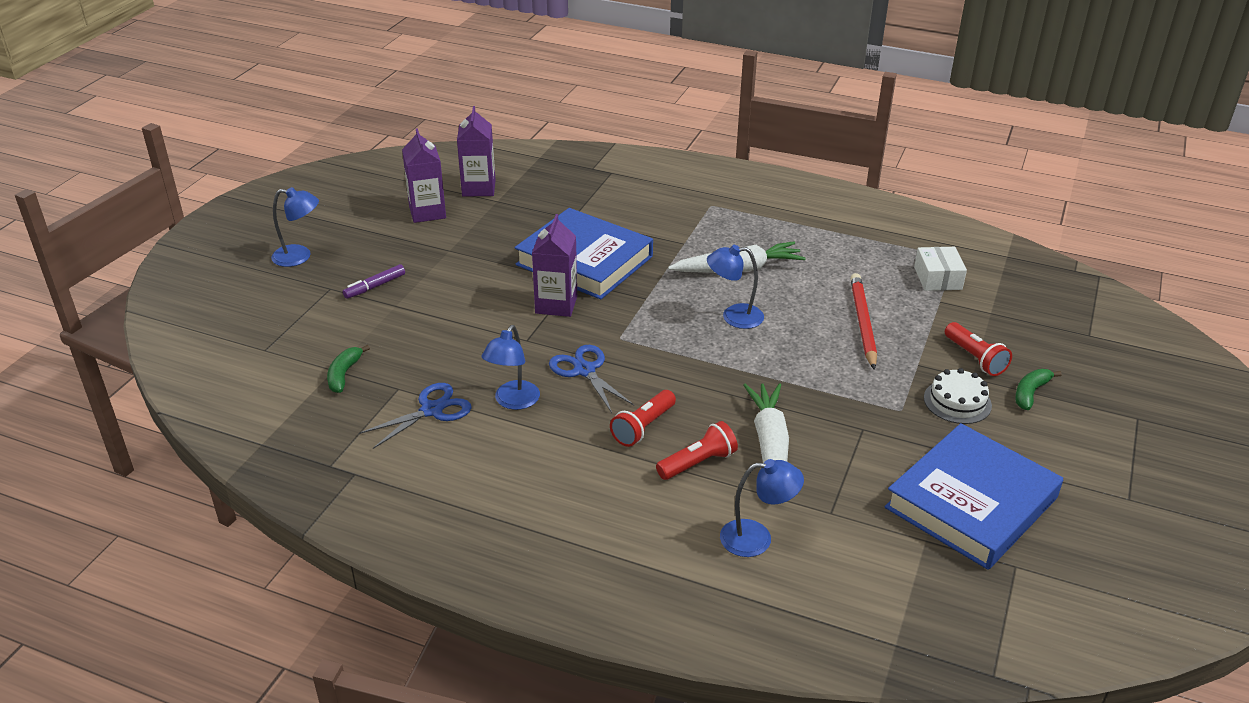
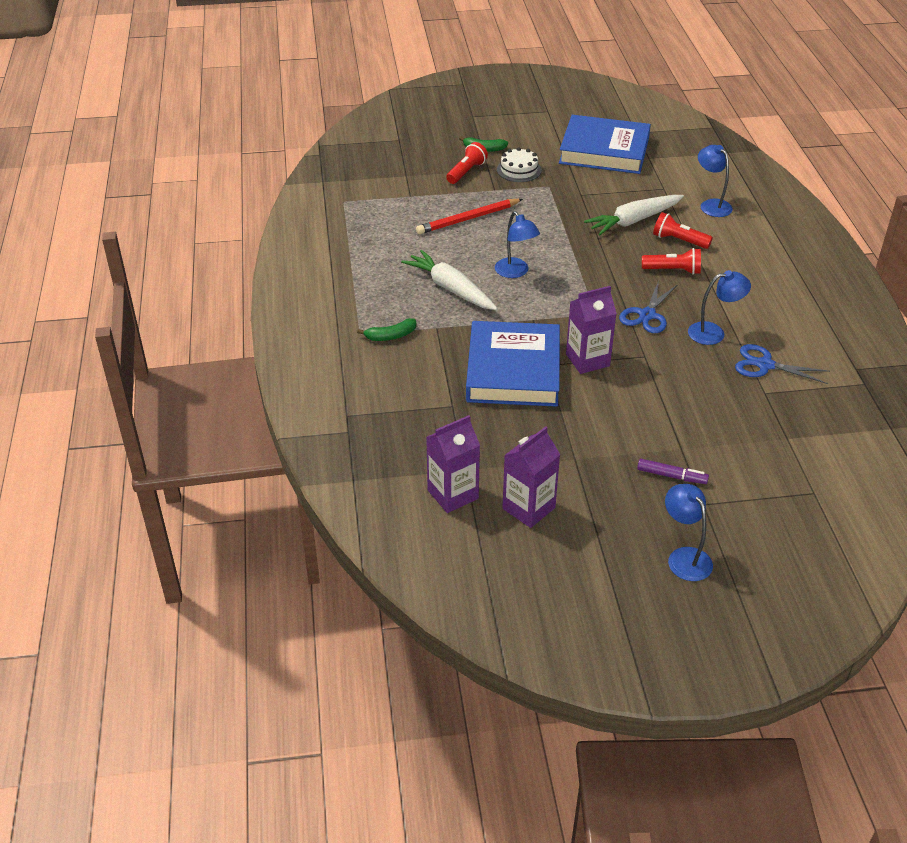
camera: 120 degrees left, 5 degrees up
(344, 374) = (785, 429): green banana -> green banana (391, 336)
(937, 278) = (380, 202): white box -> none

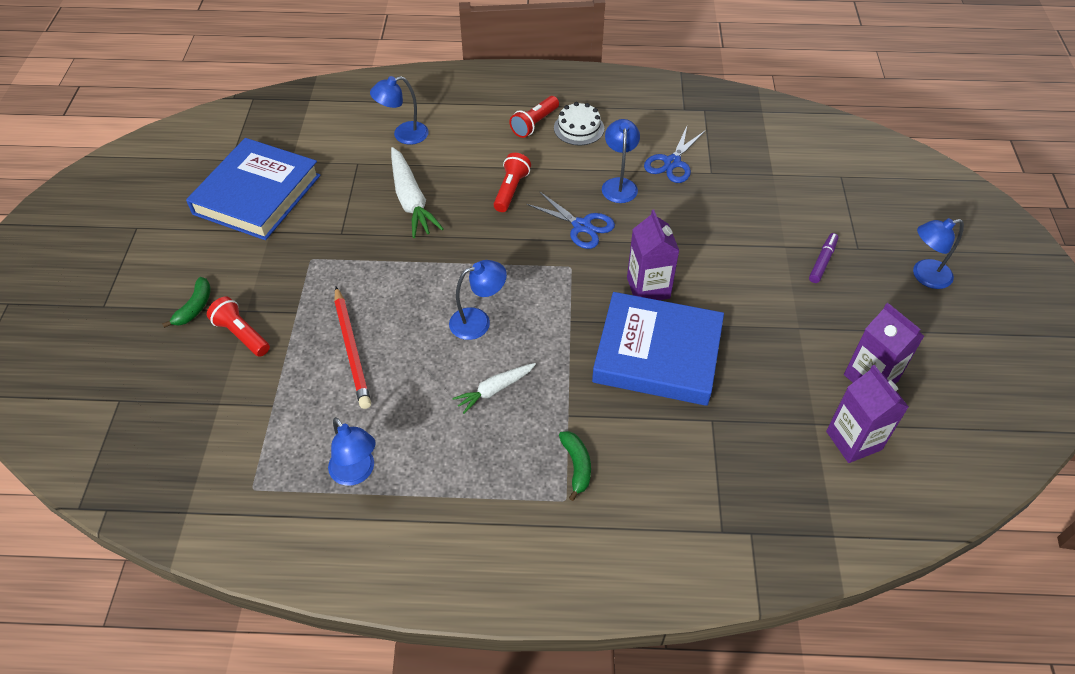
camera: 80 degrees left, 10 degrees up
(364, 239) = (356, 473): none -> blue lamp
(450, 288) = (494, 390): white carrot -> white carrot, size x0.60
(519, 170) = (262, 280): white cake -> white cake (579, 128)
(679, 240) = (459, 174): red flashlight -> red flashlight (534, 124)

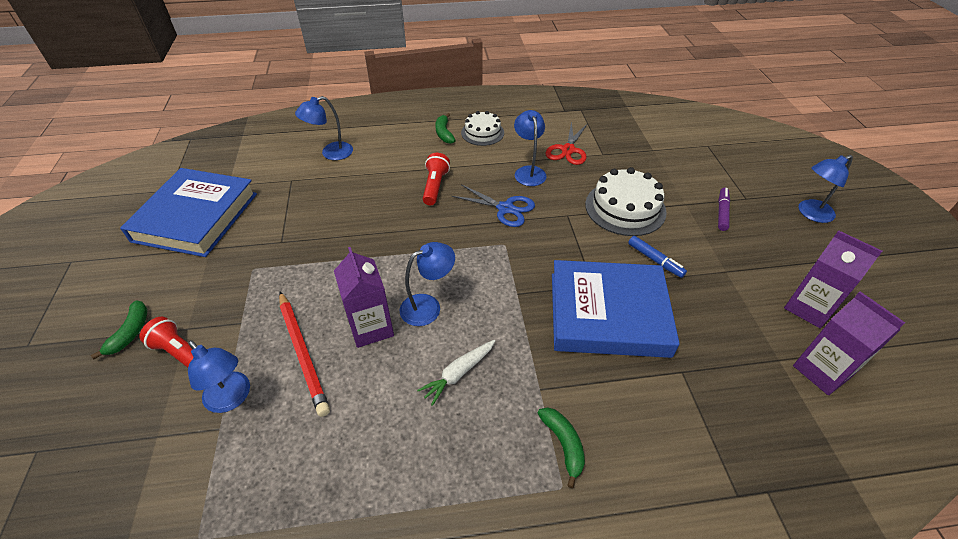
camera: 10 degrees left, 5 degrees down
(356, 473) = (322, 495): blue lamp -> blue lamp (232, 398)
(411, 200) = (345, 205): white carrot -> none
(534, 124) = (444, 133): red flashlight -> green banana
(648, 288) = (580, 254): purple carton -> purple carton (371, 327)
(672, 162) = (568, 150): blue scissors -> red scissors
(714, 242) = (625, 208): none -> white cake
(726, 305) = (655, 260): none -> blue marker

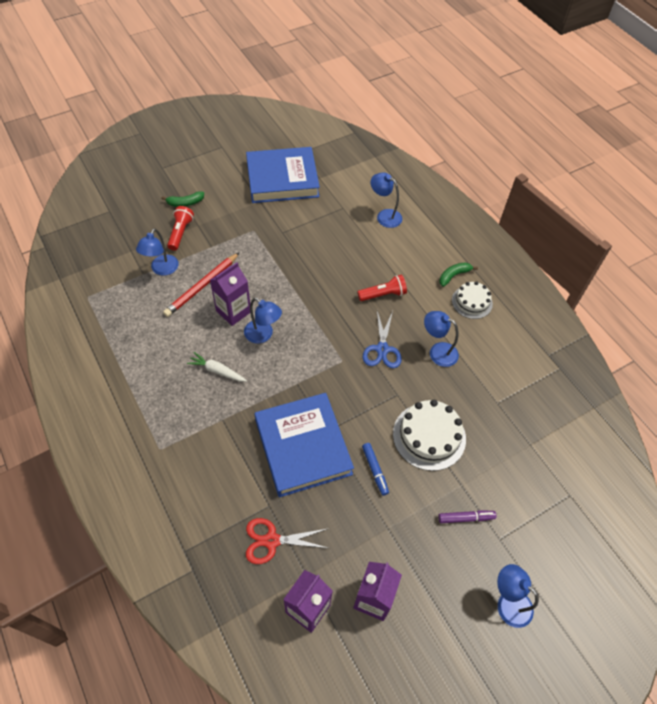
camera: 65 degrees right, 10 degrees up
(528, 171) = (437, 352): blue lamp -> blue lamp turned 120 degrees counterclockwise
(563, 444) = (187, 443): green banana -> none
(568, 150) = (486, 373): red scissors -> red scissors (272, 540)
(655, 260) = (375, 470): blue marker -> blue marker turned 45 degrees counterclockwise

